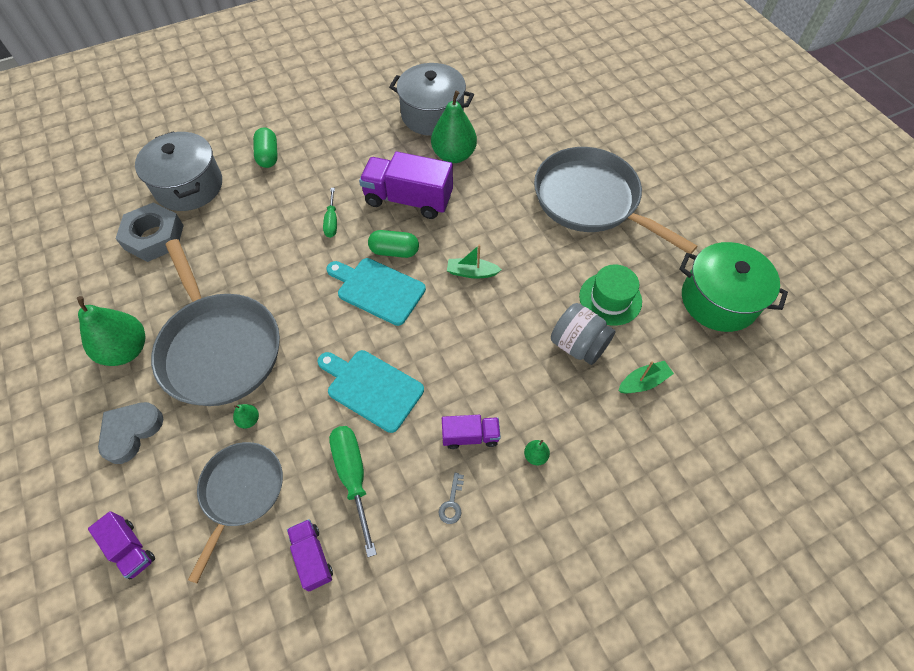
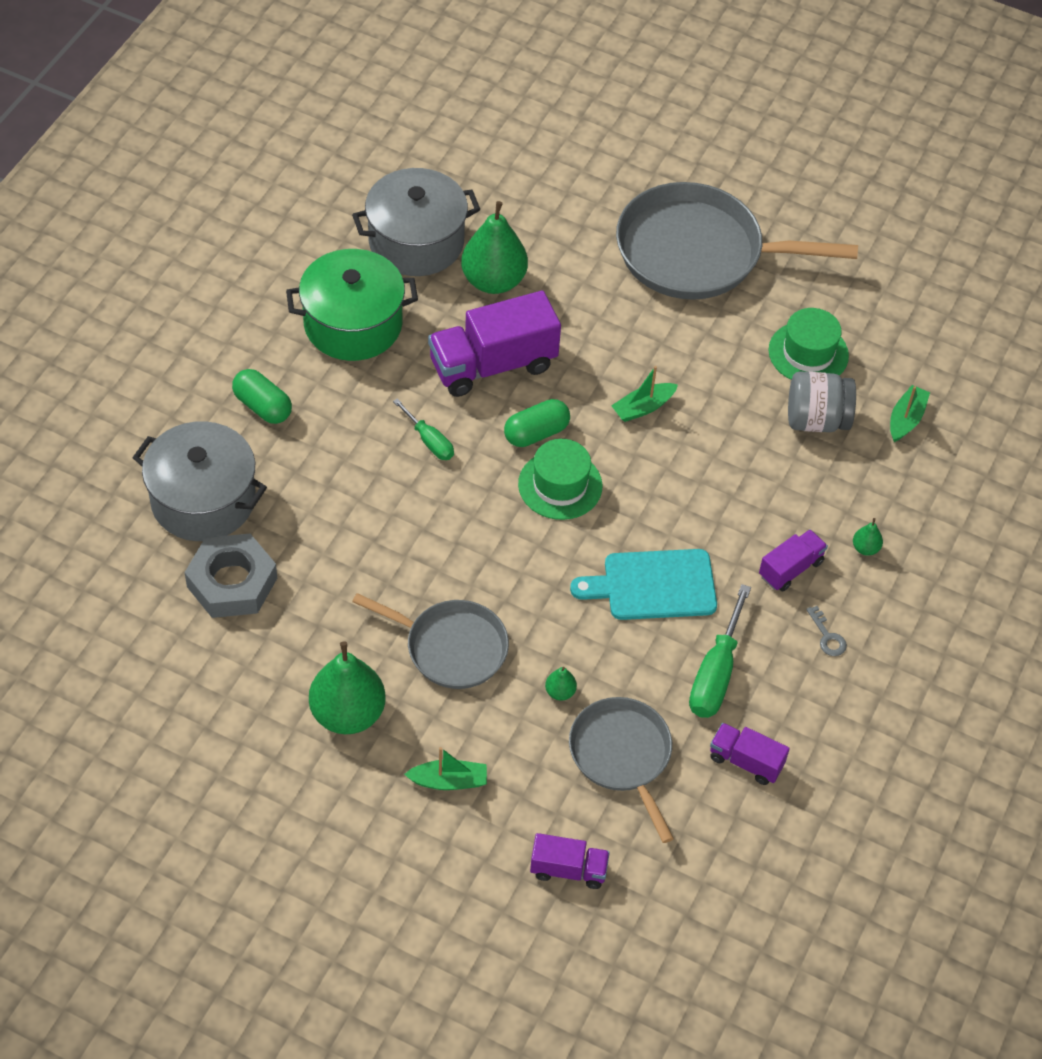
camera: 40 degrees left, 5 degrees down
(131, 432) = (449, 781): grey heart -> green boat
(219, 348) = (451, 647): grey pan -> grey pan, size x0.60
(353, 476) = (715, 674): green screwdriver -> green screwdriver turned 105 degrees counterclockwise
(378, 289) = (560, 485): turquoise cutting board -> green hat
(718, 300) = (912, 293): green pot -> green pot (353, 324)

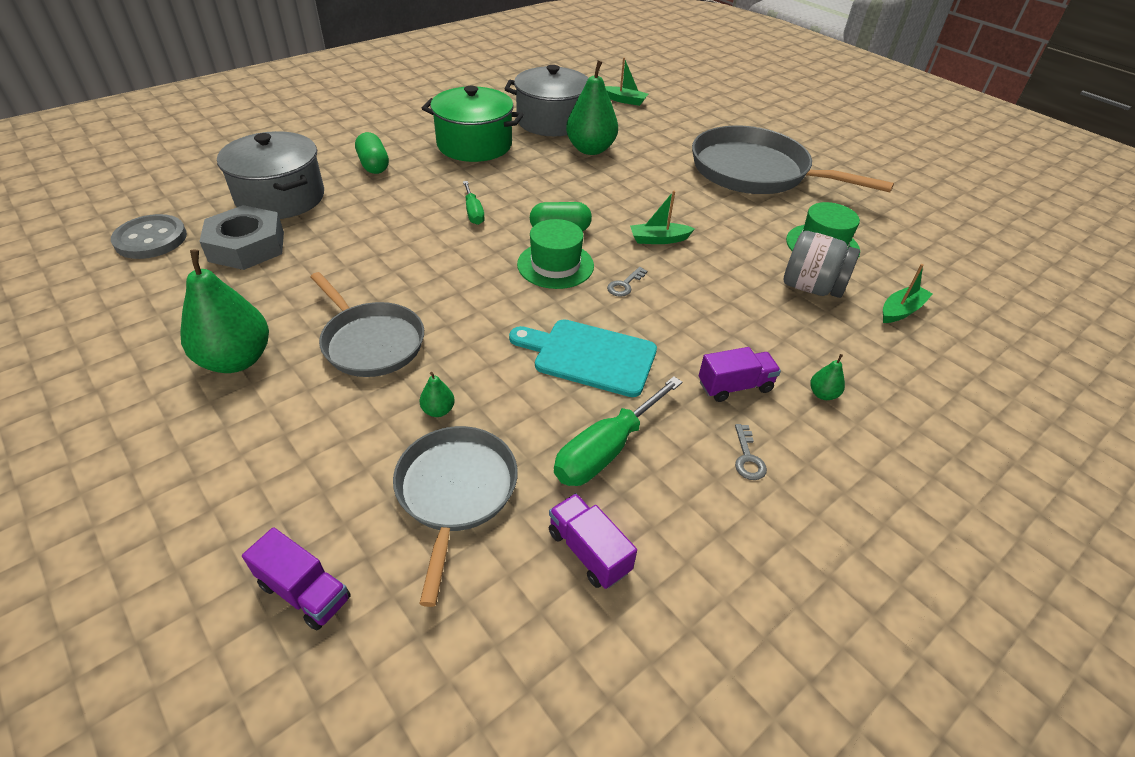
camera: 25 degrees right, 10 degrees down
(123, 612) = (151, 239): none -> grey button
(449, 781) = (267, 448): green boat -> green boat (624, 100)
(493, 365) = (556, 187): purple truck -> none
(641, 486) = (624, 285): none -> grey key

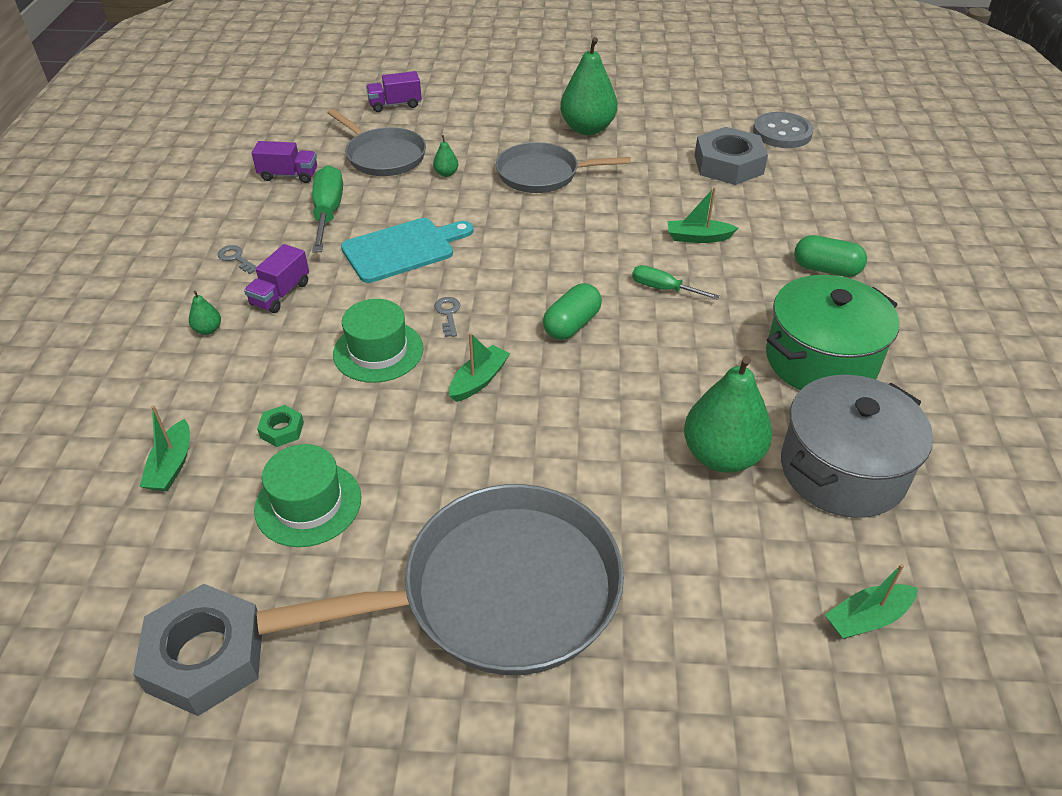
camera: 135 degrees right, 0 degrees up
(281, 198) = (800, 199): grey pot -> none
(389, 221) = (698, 238): none -> green boat
(555, 265) = (523, 292): green hat -> green hat (378, 351)
(811, 287) = (282, 430): grey jar -> green nut
(915, 223) = (205, 656): none -> grey nut

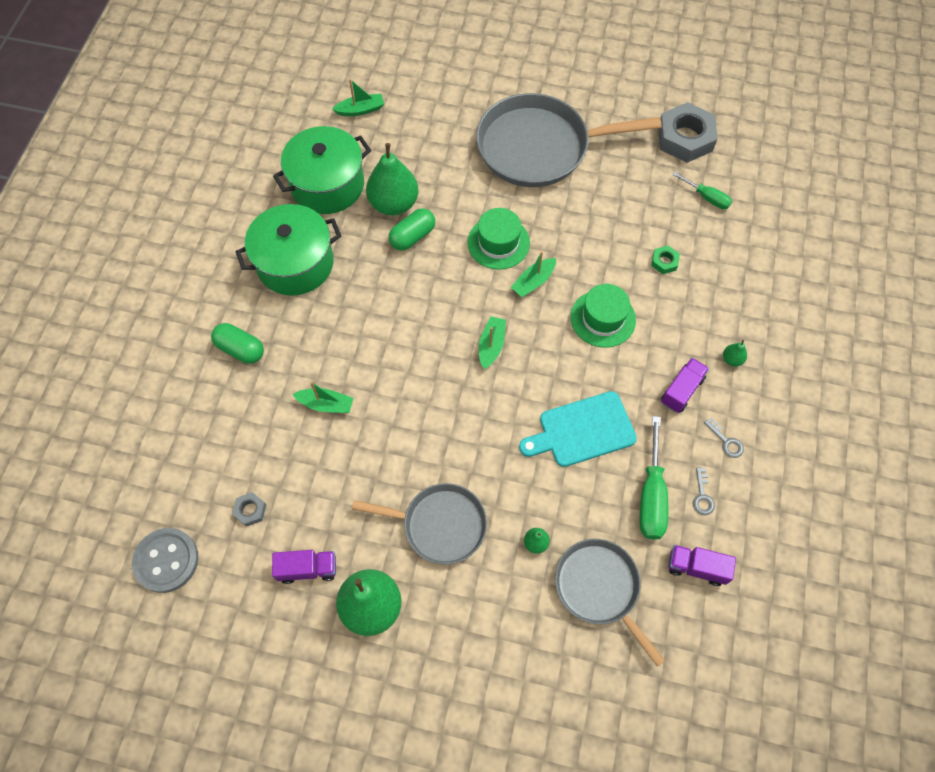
camera: 170 degrees left, 20 degrees up
(172, 466) = (729, 246): green boat -> green boat (491, 345)
(308, 504) = (642, 209): green hat -> green hat (498, 243)
(395, 105) = (585, 705): purple truck -> purple truck (307, 569)
(448, 314) = (549, 347): grey key -> grey key (702, 496)
(572, 325) = (458, 322): green capsule -> green capsule (412, 236)
(663, 289) = (378, 348): green screwdriver -> green screwdriver (707, 198)
(728, 164) = (250, 510): grey nut -> grey nut, size x0.45
(842, 470) = (327, 185): grey pot -> green pot

